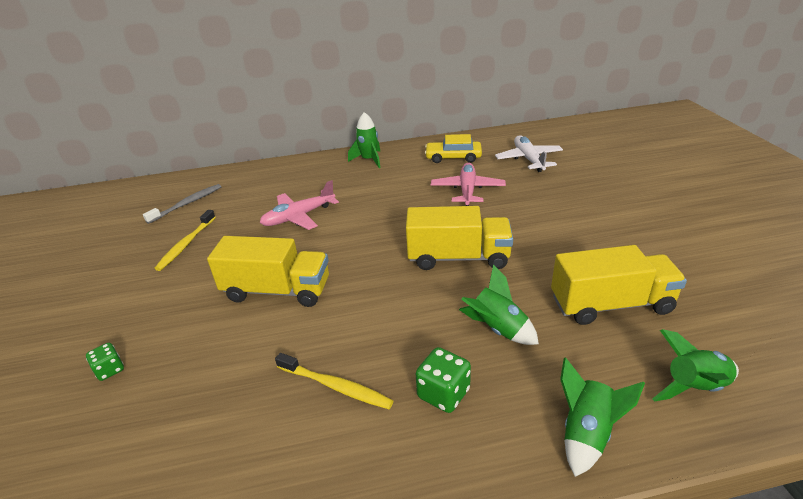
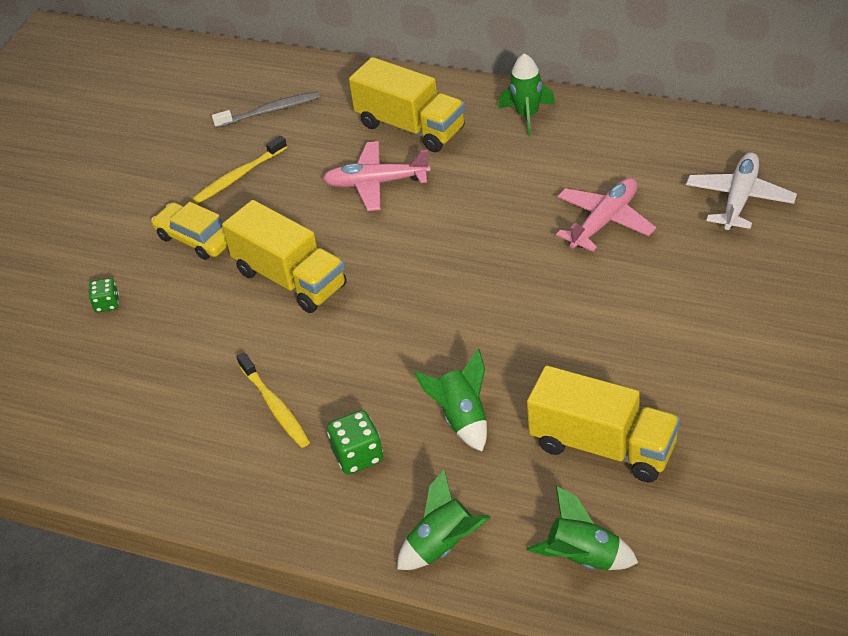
camera: 35 degrees right, 10 degrees up
(453, 157) = (641, 154): yellow car -> yellow car (196, 238)
(458, 257) = (501, 317): yellow truck -> yellow truck (411, 127)

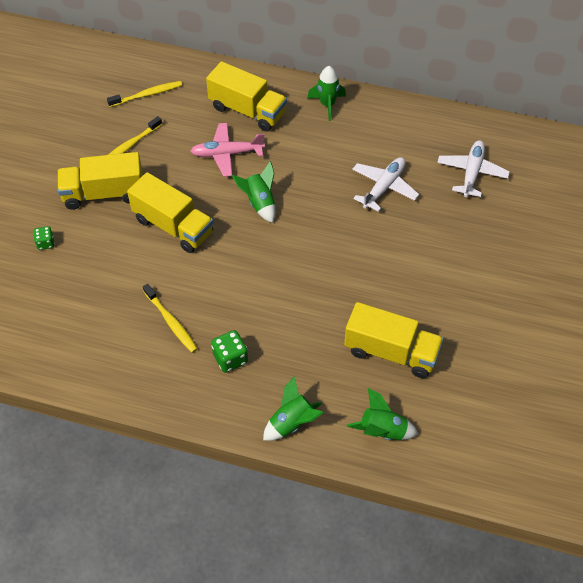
camera: 10 degrees left, 10 degrees up
(196, 238) = (104, 194): yellow car -> yellow truck
(269, 111) = (147, 95): grey toothbrush -> yellow toothbrush
(462, 419) = (298, 332): green rocket -> green rocket (259, 203)
(605, 221) = (384, 187): pink plane -> white plane

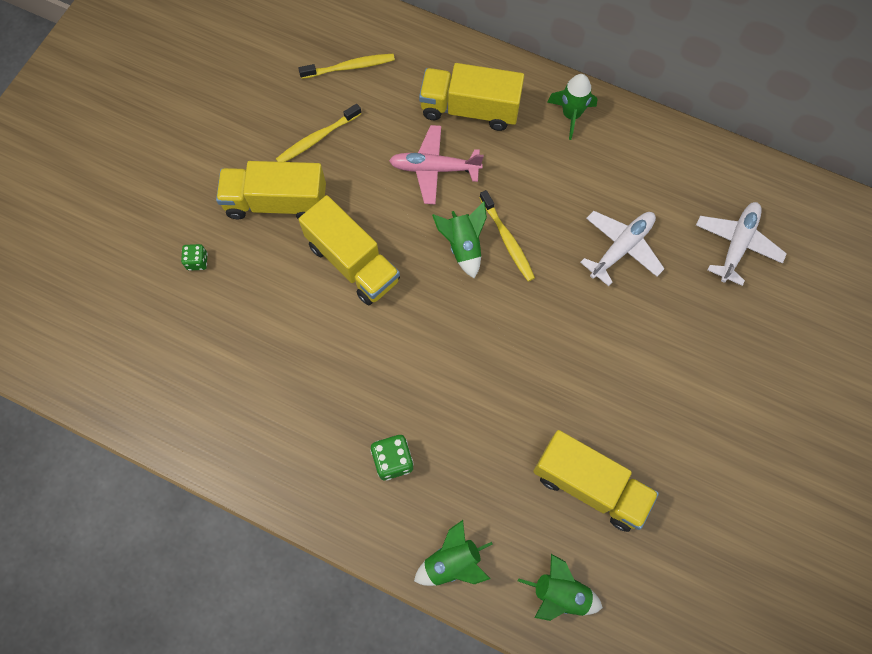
camera: 10 degrees right, 15 degrees up
(171, 322) = (330, 397): yellow toothbrush -> yellow toothbrush (507, 240)
(247, 111) = (470, 109): yellow truck -> yellow truck turned 150 degrees clockwise

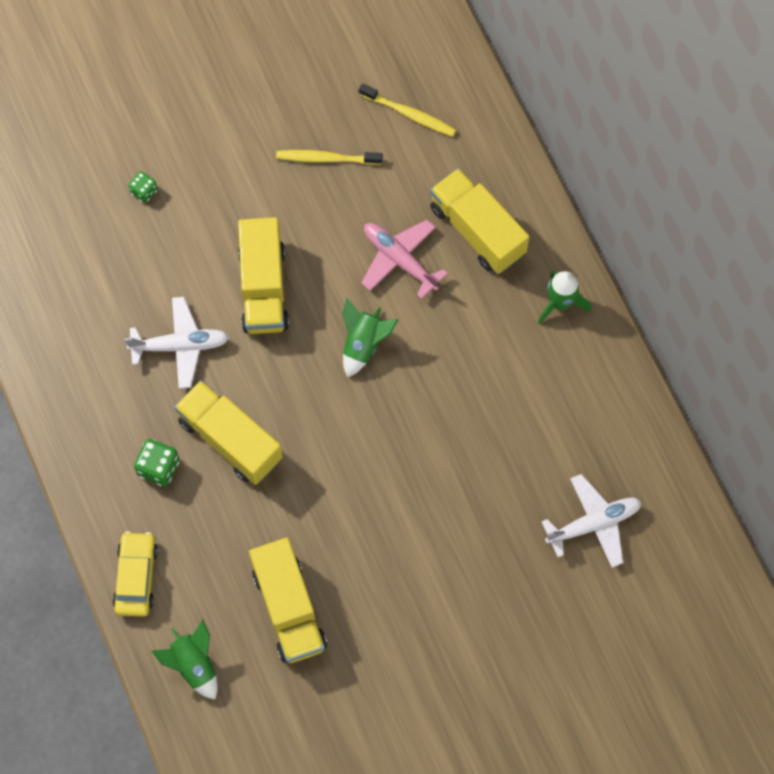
camera: 40 degrees right, 0 degrees up
(276, 202) = (246, 189): yellow truck -> yellow truck (230, 440)
(452, 562) = (136, 577): green rocket -> yellow car
(507, 240) = (404, 367): yellow toothbrush -> none
(621, 248) = (492, 449): white plane -> white plane (180, 346)

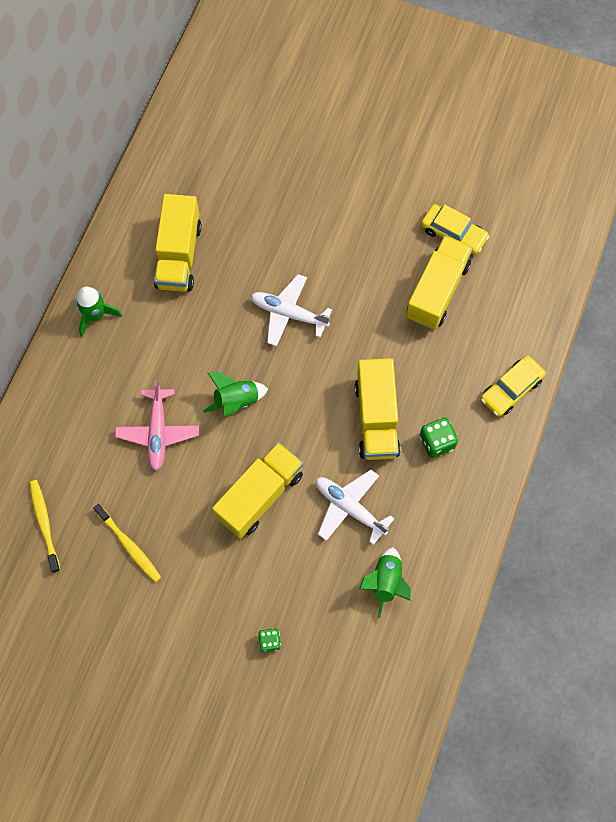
camera: 135 degrees left, 0 degrees up
(194, 664) = (522, 310): green rocket -> green rocket (385, 582)
(328, 682) = (453, 234): none -> yellow car
(477, 230) = (92, 405): yellow truck -> yellow truck (179, 255)
(593, 523) = (219, 183): white plane -> white plane (288, 313)

